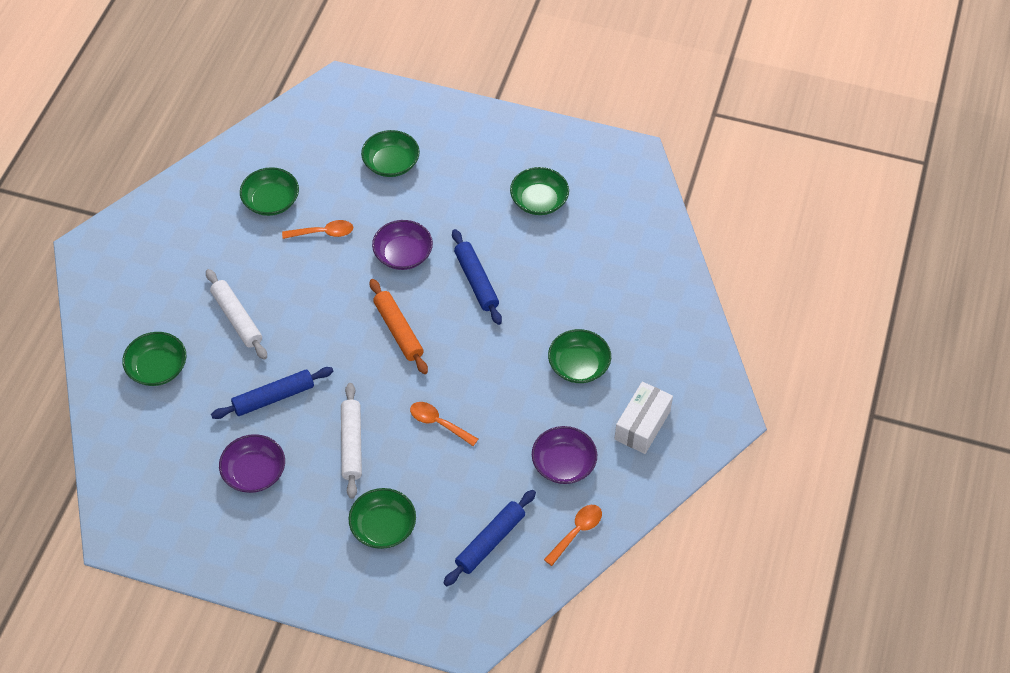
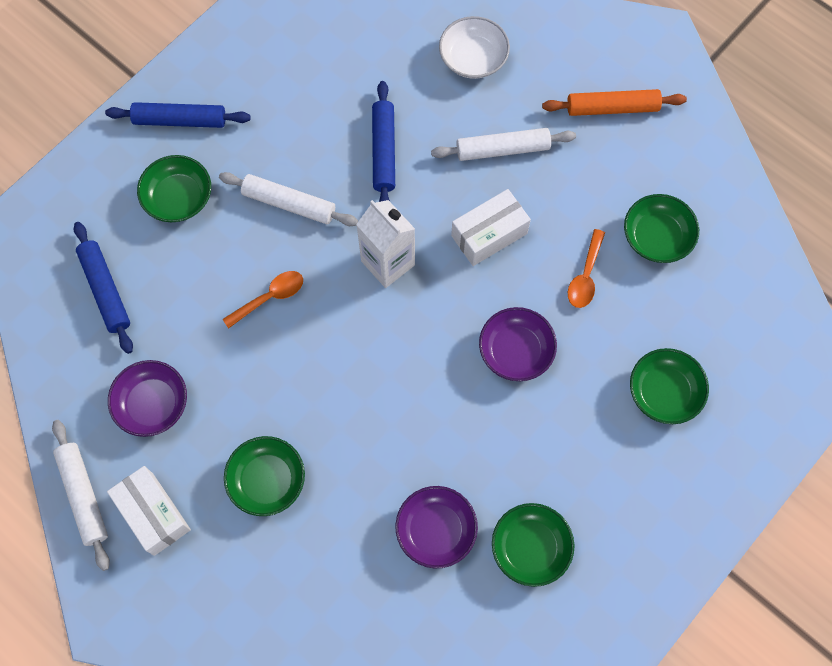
camera: 115 degrees right, 15 degrees up
(157, 368) = (473, 58): green bowl -> white bowl
(254, 472) = (303, 105): purple bowl -> purple bowl (436, 530)
(316, 302) = (489, 234): none -> white box
(371, 357) = (388, 263): none -> white carton
(398, 330) = (410, 304): orange rolling pin -> orange rolling pin (612, 108)
(476, 281) = (440, 416): blue rolling pin -> blue rolling pin (180, 120)
(576, 532) = (67, 379): orange spoon -> none
(655, 476) = (83, 496): none -> white rolling pin

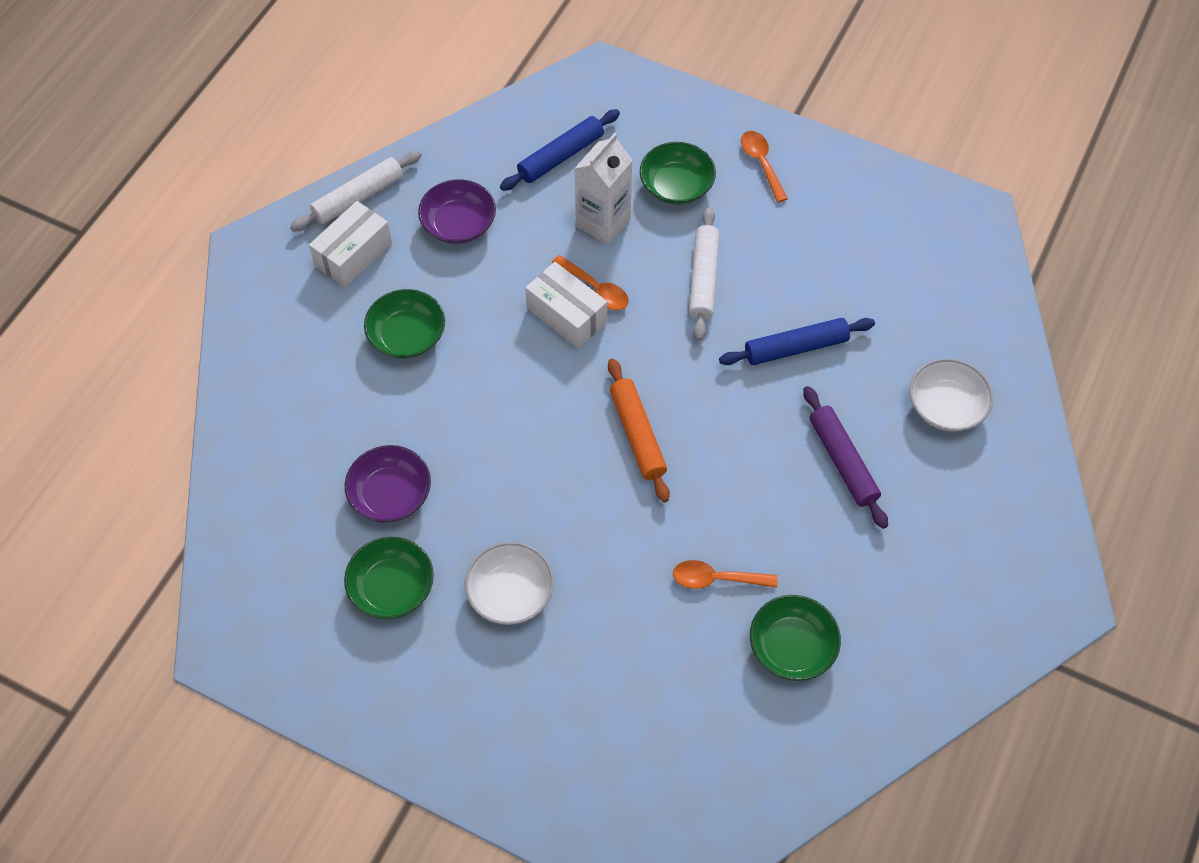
camera: 75 degrees right, 10 degrees down
(180, 120) = (761, 164): blue rolling pin -> orange spoon
(388, 263) = (667, 382): white carton -> white carton (603, 222)
(489, 234) = (733, 471): white box -> white box (566, 315)
(502, 149) = (842, 461): white rolling pin -> purple rolling pin
(516, 351) = (605, 526): purple bowl -> none
(559, 445) = (510, 593): none -> white bowl
(612, 108) = (942, 565): orange rolling pin -> orange rolling pin (637, 434)
(664, 392) = (601, 690): green bowl -> none

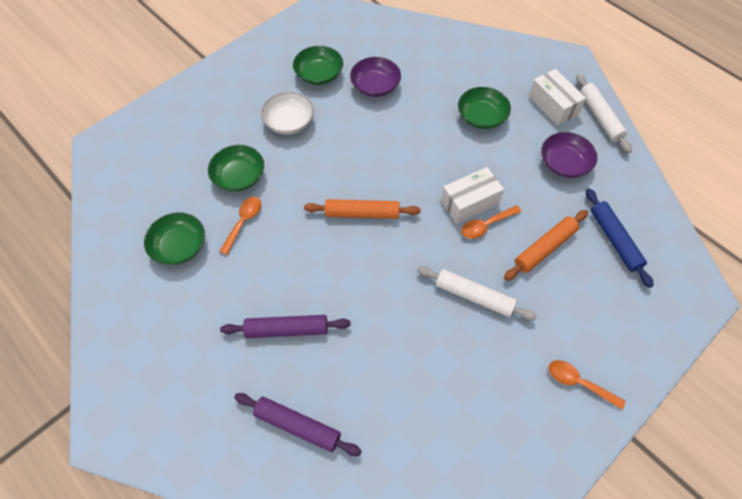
camera: 110 degrees right, 0 degrees up
(603, 222) = (544, 248): white carton -> orange rolling pin
(676, 186) = (569, 309): green bowl -> green bowl (239, 177)
(761, 164) = (579, 383): orange spoon -> orange spoon turned 150 degrees counterclockwise
(795, 347) = (392, 337): blue rolling pin -> none
(946, 406) = (297, 426): white bowl -> purple rolling pin

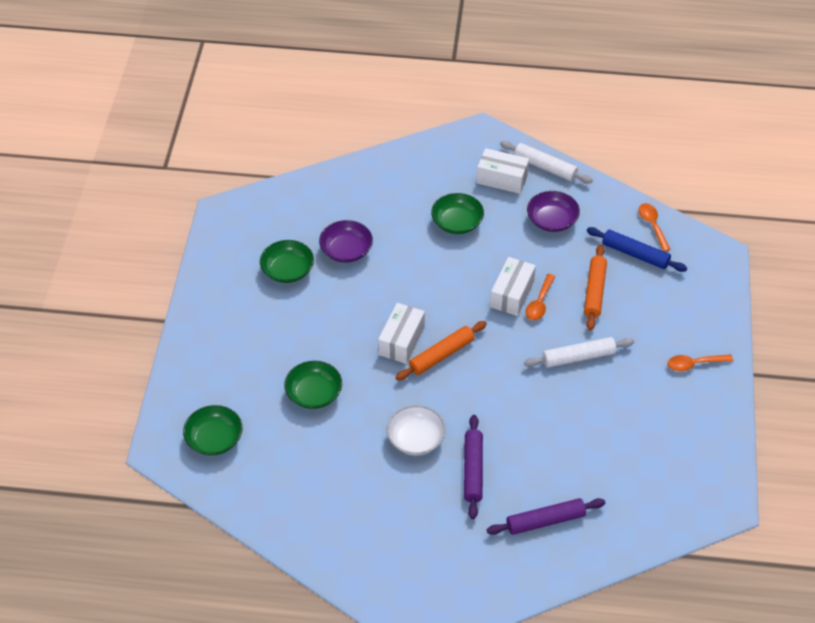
camera: 40 degrees left, 10 degrees down
(179, 246) = (326, 475): green bowl -> green bowl (214, 439)
(243, 222) = (357, 424): orange spoon -> orange spoon (652, 225)
(287, 329) = (473, 470): purple rolling pin -> purple rolling pin turned 45 degrees counterclockwise
(289, 122) = (306, 325): white bowl -> white bowl (416, 439)
(344, 181) = (401, 341): none -> white box

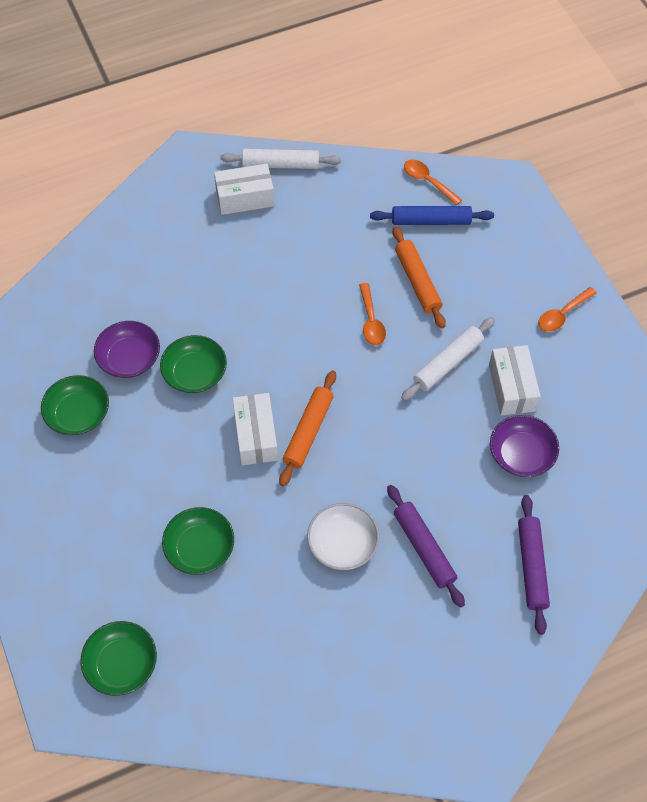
camera: 30 degrees left, 10 degrees up
(457, 223) = (229, 269): green bowl -> green bowl (195, 373)
(512, 294) = (337, 324): white box -> white box (511, 388)
(545, 521) = (532, 566): purple rolling pin -> purple rolling pin turned 45 degrees counterclockwise
(552, 220) = (325, 221): purple bowl -> purple bowl (521, 454)

